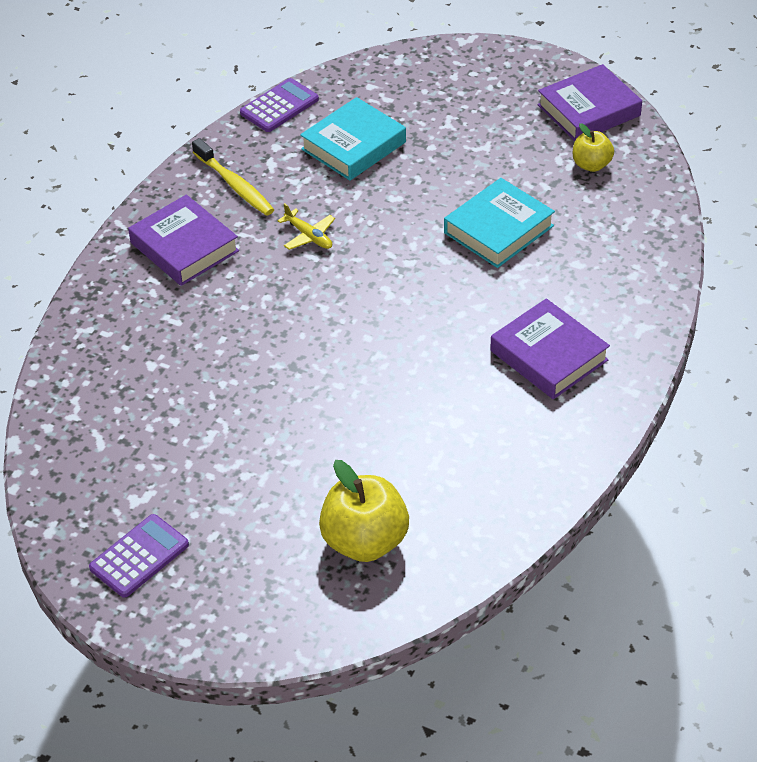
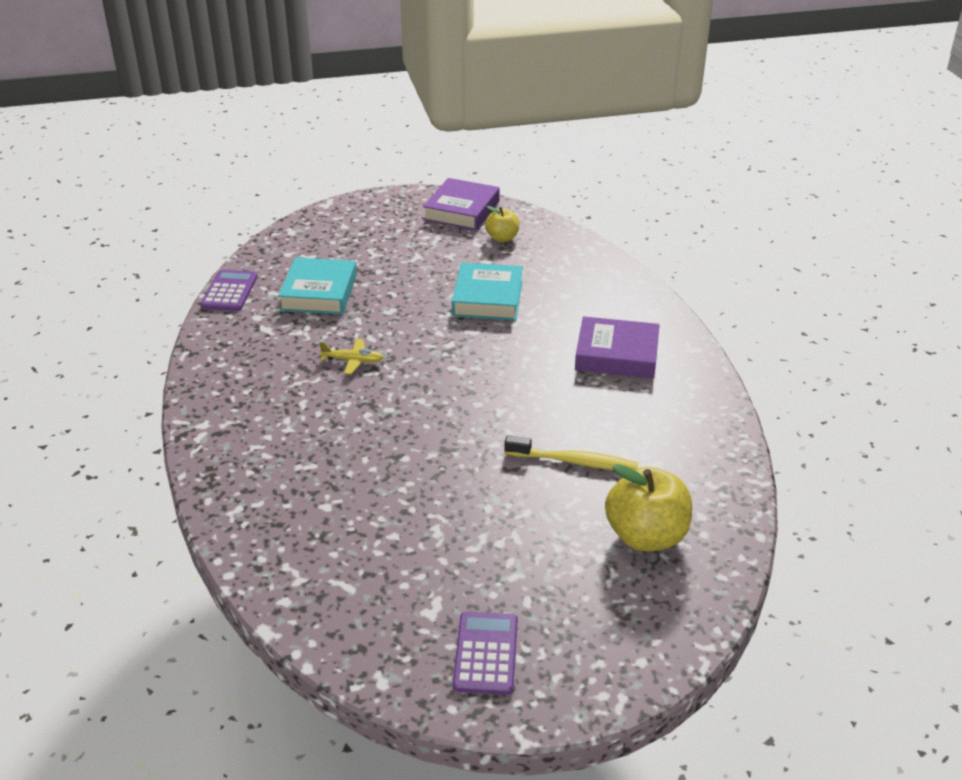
camera: 40 degrees left, 10 degrees down
(184, 247) = (257, 412): purple book -> none
(235, 185) = (252, 354): yellow toothbrush -> yellow toothbrush (574, 462)

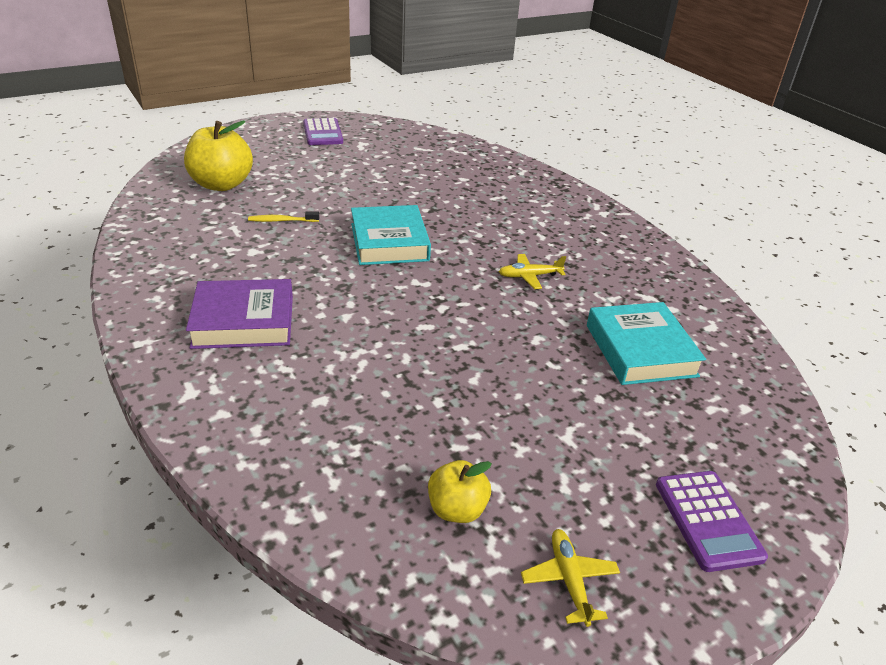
camera: 160 degrees right, 0 degrees up
(229, 292) = (740, 335): purple calculator -> purple calculator (708, 520)
(462, 210) = (569, 580): purple book -> yellow plane
(487, 298) = (427, 376): turquoise book -> turquoise book (389, 242)
(574, 462) = (281, 221): yellow toothbrush -> yellow toothbrush, size x0.60

